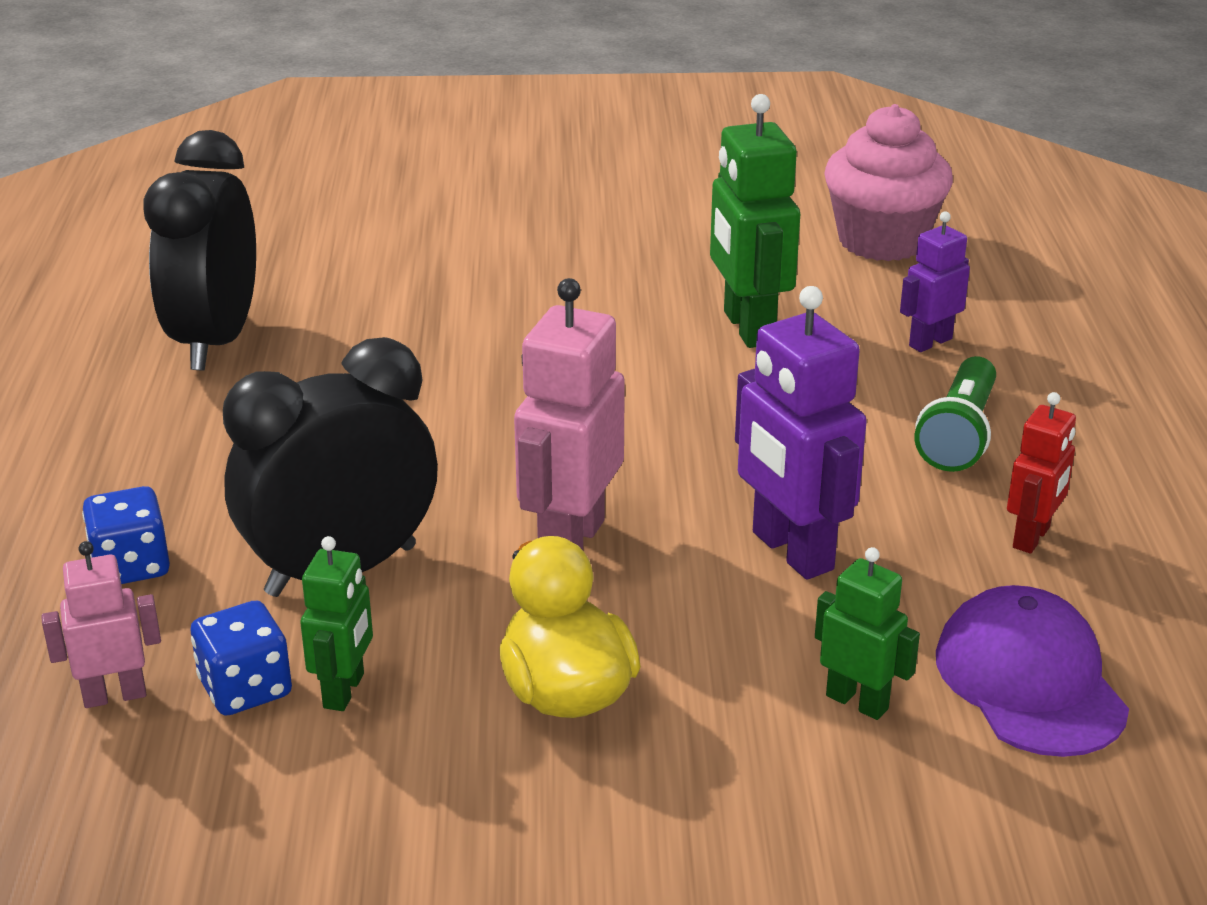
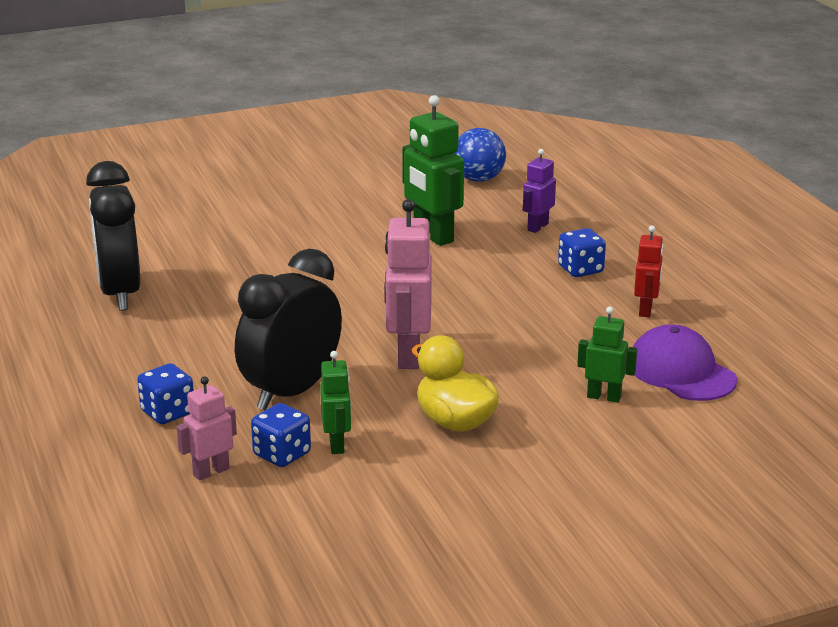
camera: 20 degrees left, 5 degrees down
(791, 551) = (528, 338): purple robot -> none
(882, 241) = (478, 179): pink cupcake -> blue ball
(959, 435) = (580, 269): green flashlight -> blue dice

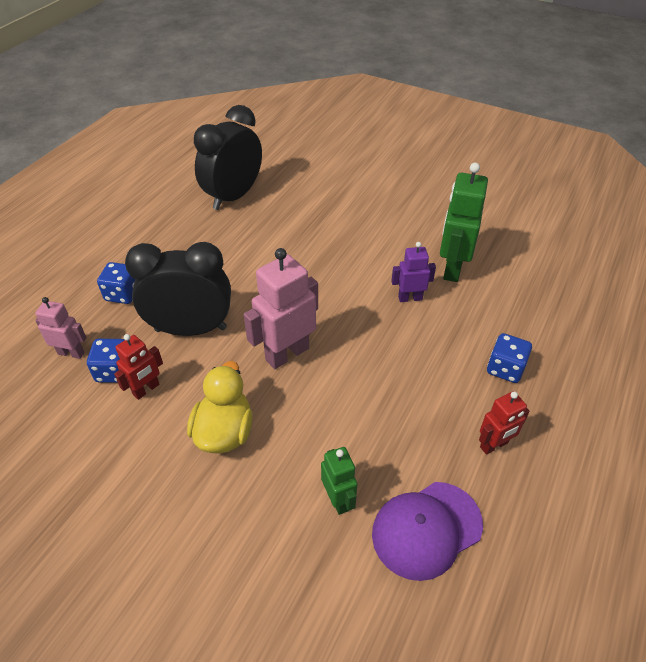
camera: 50 degrees right, 20 degrees up
(337, 444) = (146, 389): green robot -> red robot
(478, 179) = (555, 241): blue ball -> none
(537, 227) = (533, 308): purple robot -> purple robot (410, 298)
(681, 372) = (426, 529): purple cap -> purple cap turned 135 degrees counterclockwise

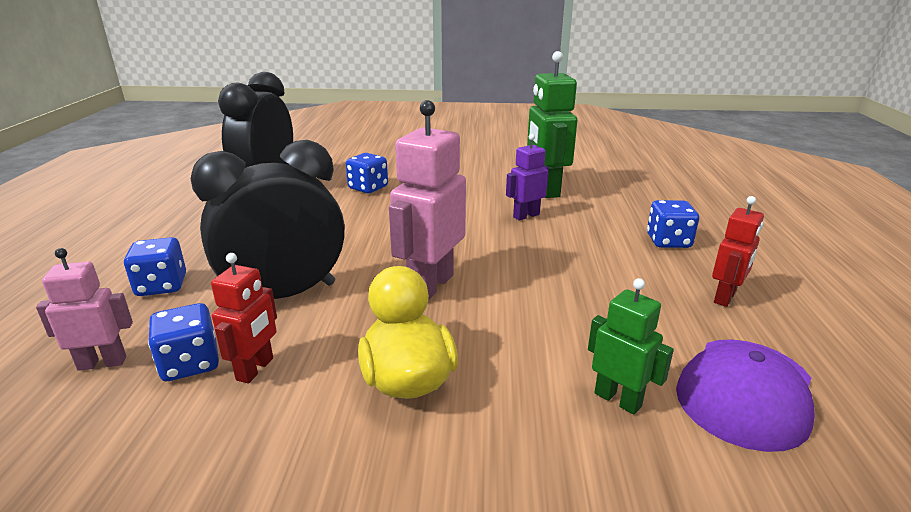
camera: 25 degrees left, 20 degrees down
(307, 222) = (368, 188): none -> blue dice

